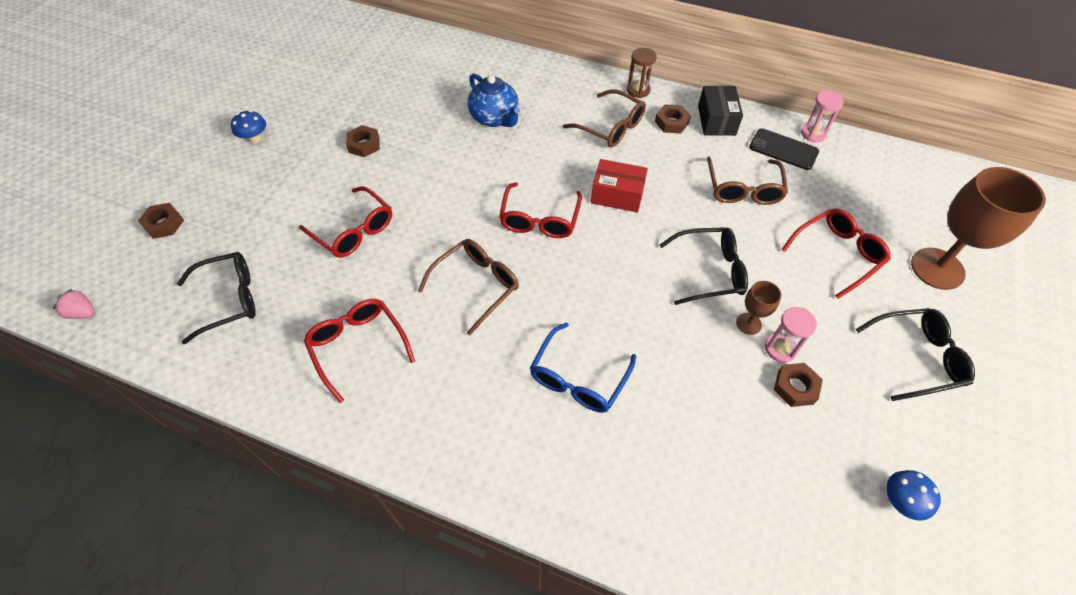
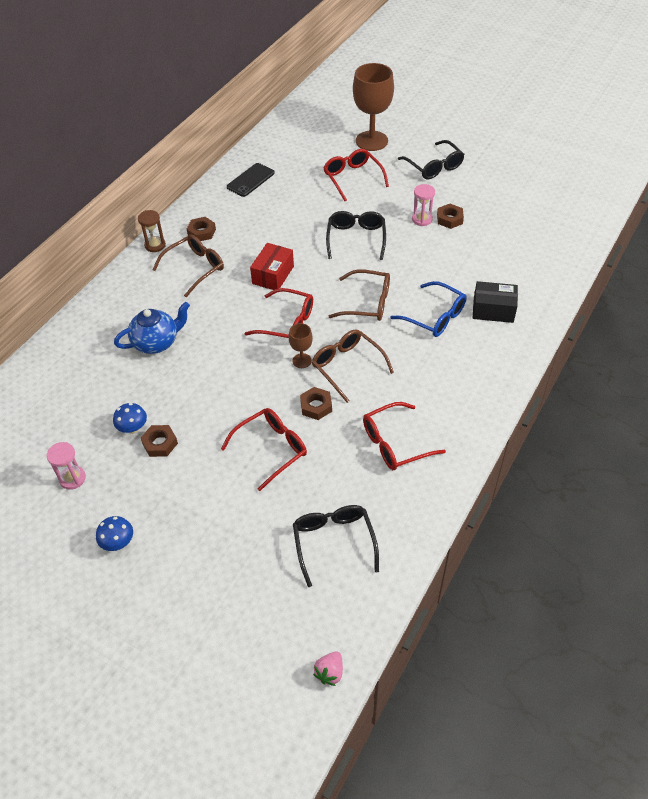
camera: 80 degrees left, 5 degrees down
(164, 224) = (225, 616): brown nut -> brown nut (316, 406)
(716, 120) = (208, 207): black box -> black box (493, 310)
(743, 189) = (284, 208): brown glasses -> brown glasses (367, 303)
(748, 323) = (401, 229): brown goblet -> brown goblet (302, 361)
(813, 134) = (239, 162): pink hourglass -> pink hourglass (72, 478)
(900, 501) = (521, 197): blue mushroom -> blue mushroom (133, 428)
(917, 358) = (434, 167): black glasses -> black glasses turned 150 degrees clockwise

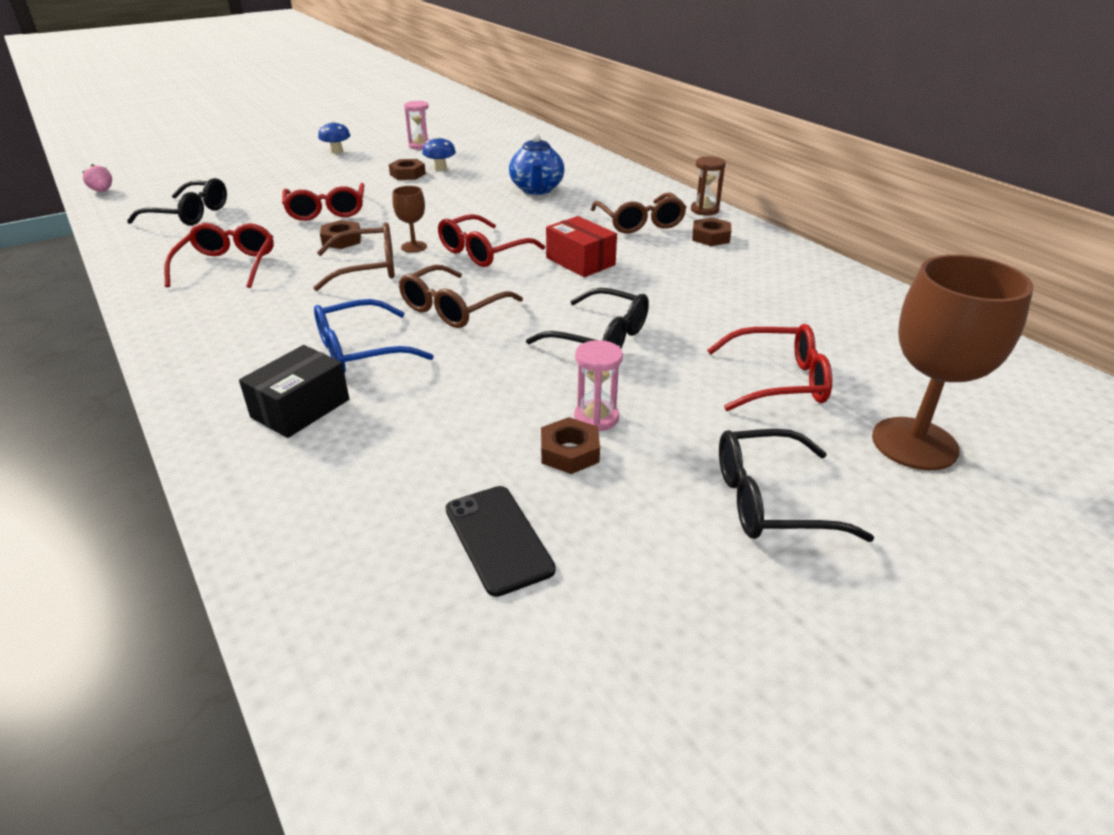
camera: 115 degrees right, 15 degrees down
(250, 180) = (821, 290): black phone -> black phone (498, 539)

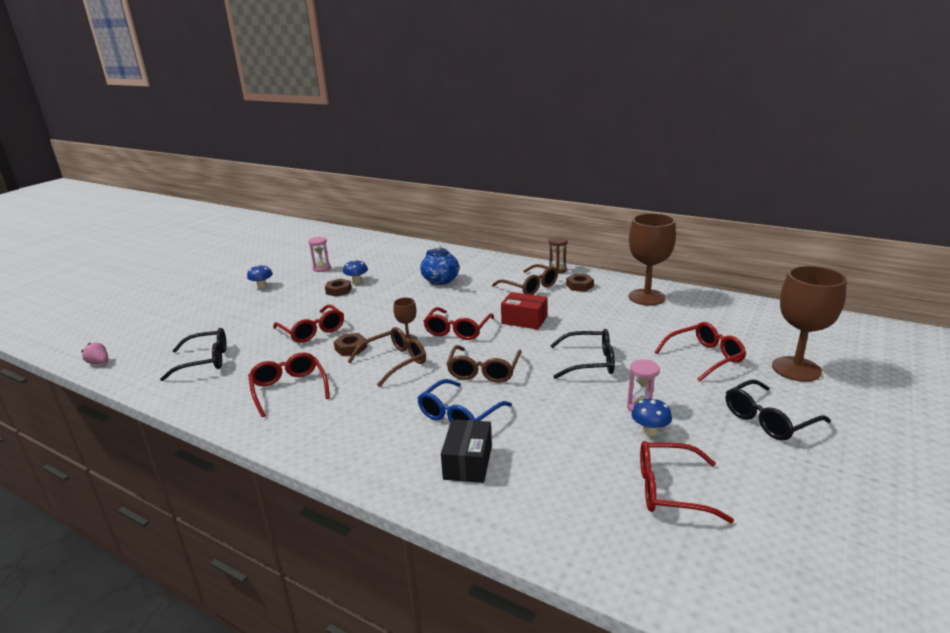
camera: 25 degrees left, 10 degrees down
(498, 539) = (670, 490): black phone -> red glasses
(569, 452) = (650, 431): brown nut -> blue mushroom
(791, 276) = (646, 297): none -> brown goblet

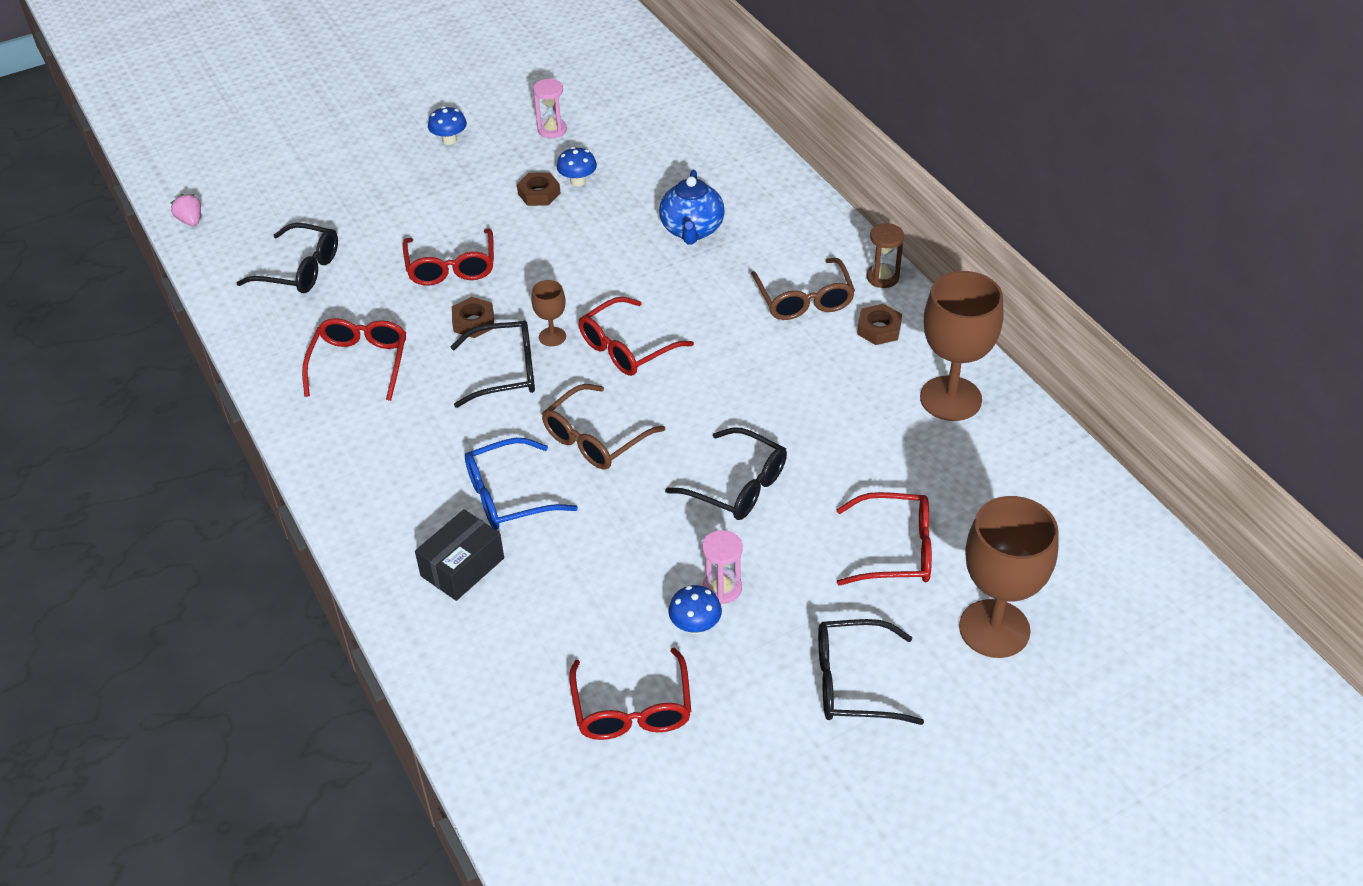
camera: 30 degrees right, 20 degrees up
(394, 362) = (505, 372): brown glasses -> black glasses
(524, 320) = (730, 367): red box -> none
(670, 490) = (632, 709): red glasses -> red glasses turned 135 degrees counterclockwise

